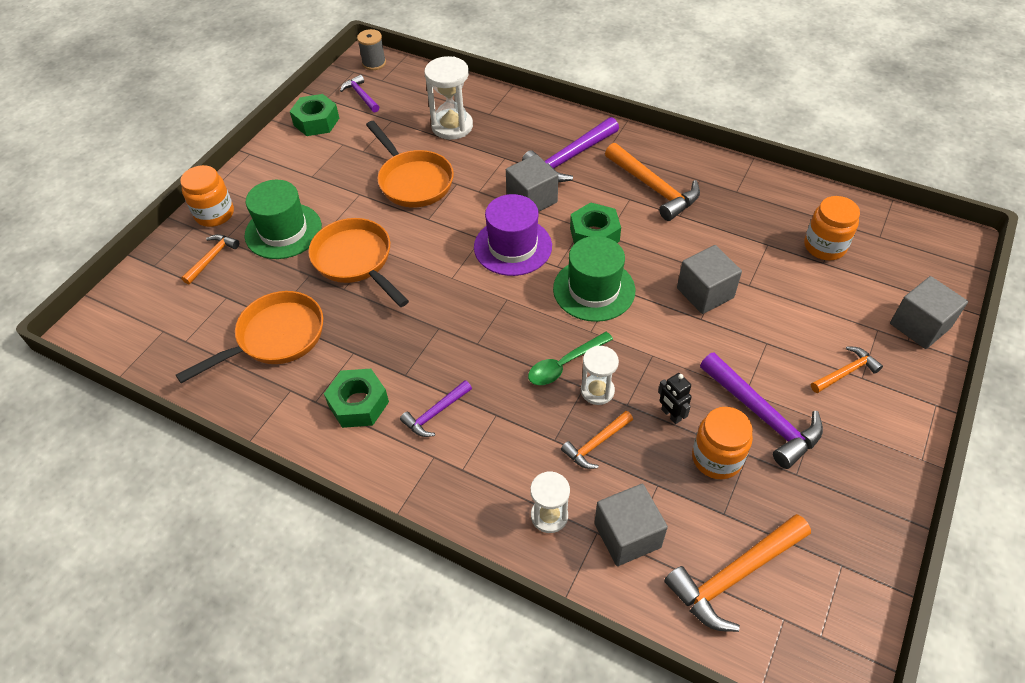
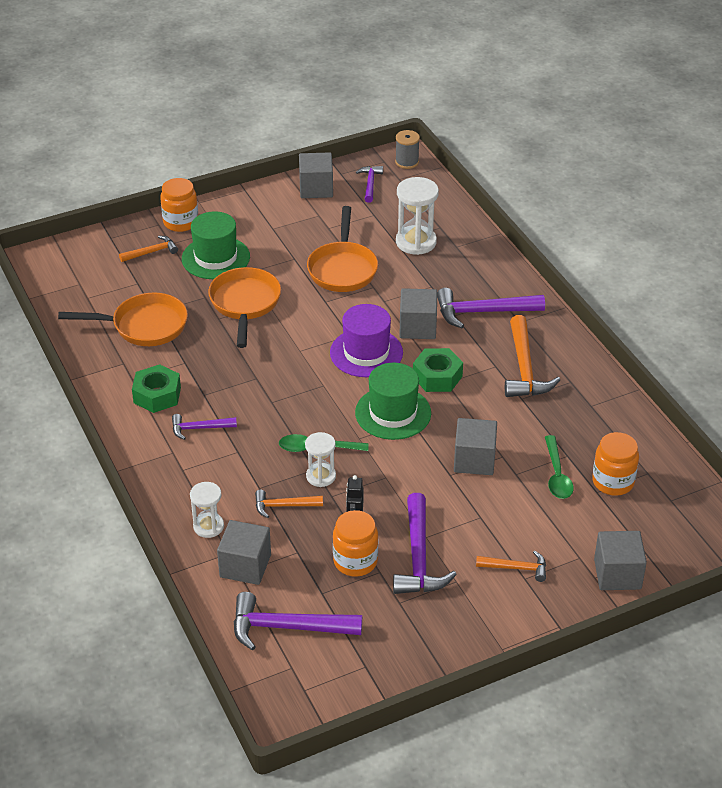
camera: 35 degrees right, 10 degrees down
(316, 121) = (316, 188): green nut -> grey cube
(734, 576) = (287, 627): orange hammer -> purple hammer
(779, 266) = (557, 475): none -> green spoon

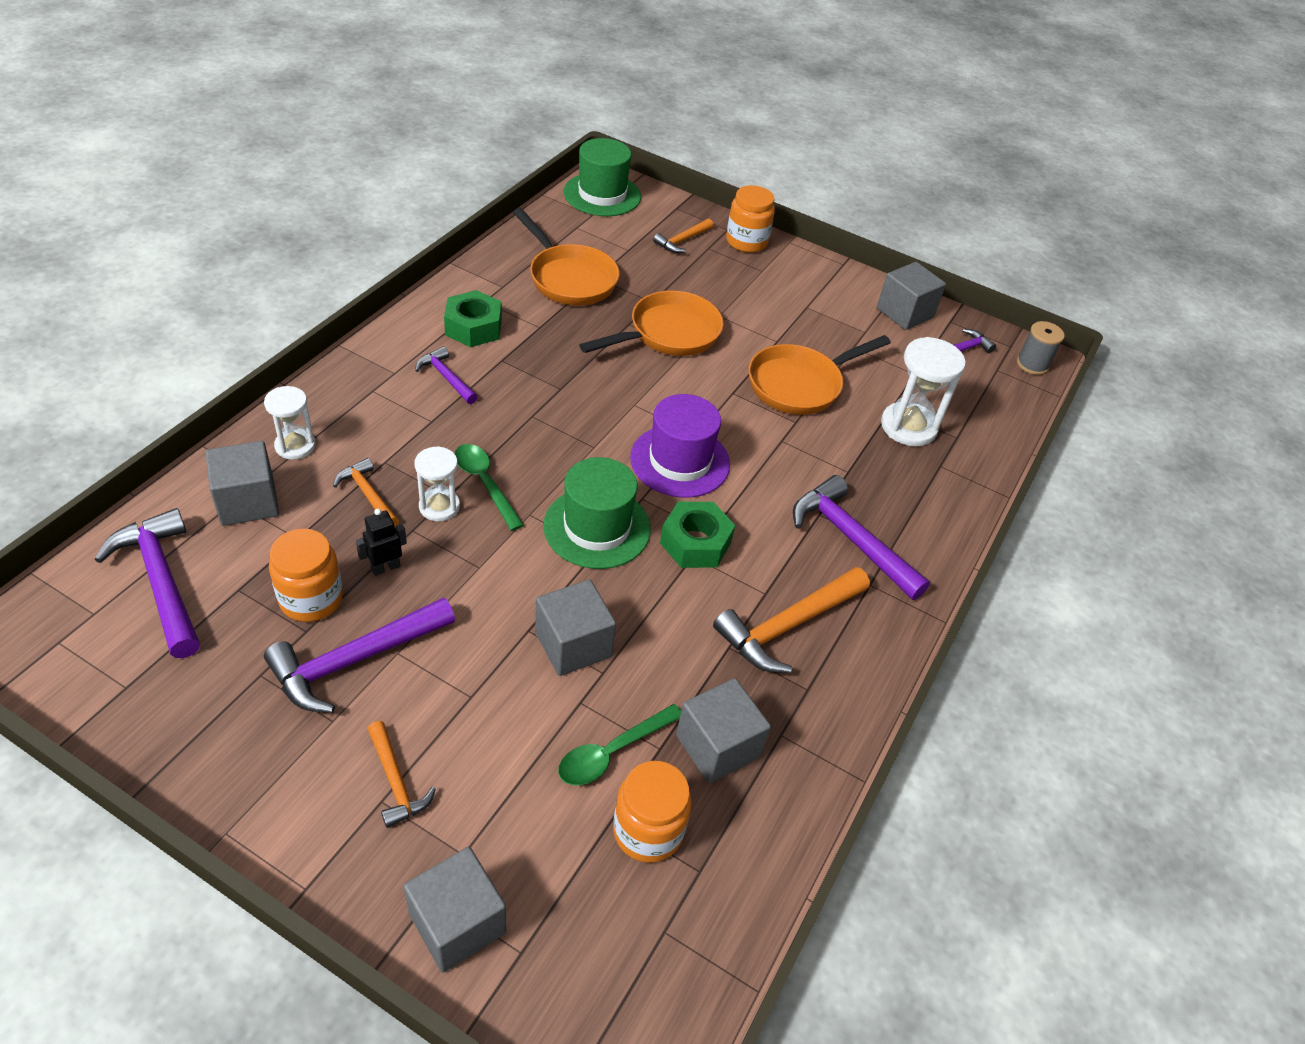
camera: 50 degrees right, 5 degrees up
(151, 252) = (682, 241): orange hammer -> orange hammer turned 105 degrees clockwise
(215, 258) = (718, 285): green hat -> green hat (602, 194)
(417, 327) = (765, 489): grey cube -> grey cube (717, 746)

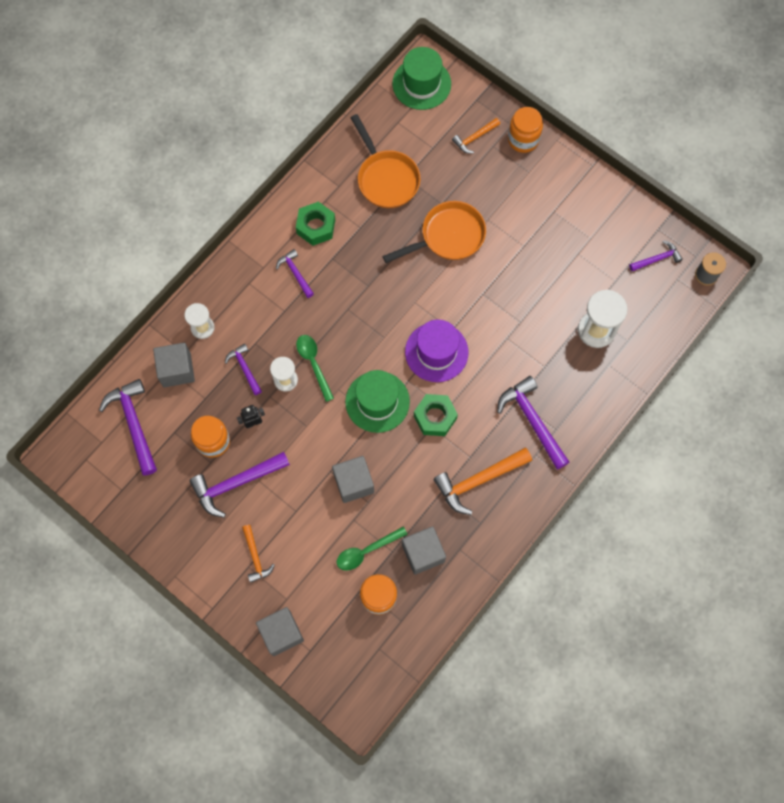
camera: 15 degrees right, 25 degrees up
(368, 494) = (244, 368): orange hammer -> purple hammer
(800, 385) = (530, 288): orange pan -> none
(904, 313) = (626, 219): grey cube -> none

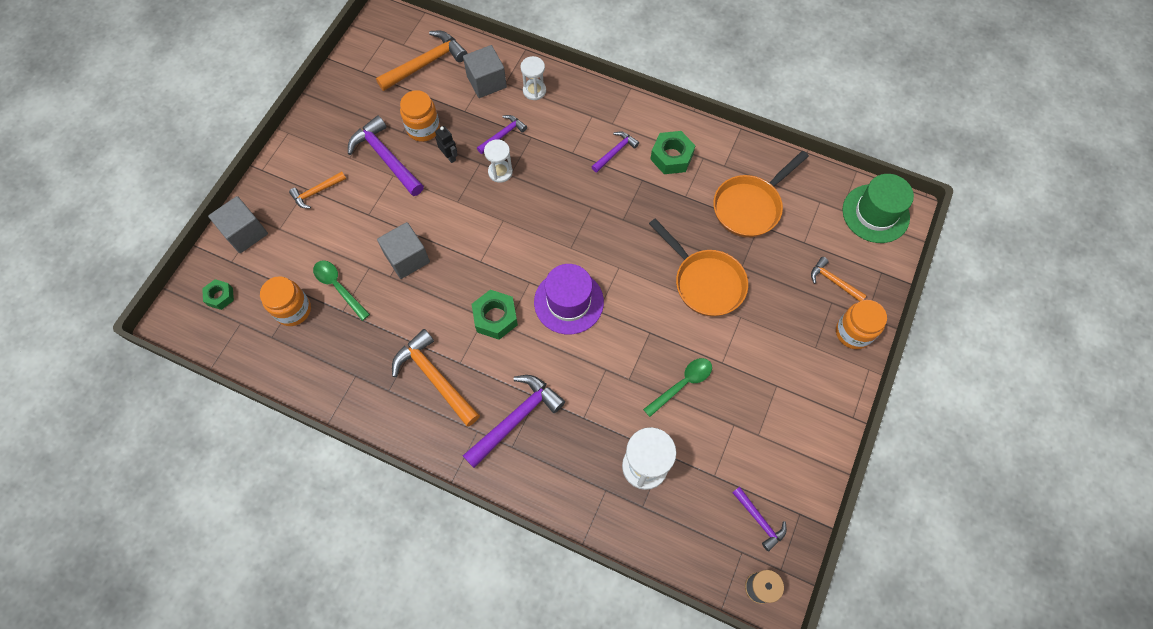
camera: 75 degrees right, 5 degrees down
(134, 424) = (426, 63): purple hammer -> orange hammer
(314, 364) = (524, 192): green spoon -> green spoon (682, 384)
(345, 665) = (220, 296): none -> green nut
(377, 401) = (498, 259): green hat -> none
(423, 553) = (345, 341): grey cube -> none

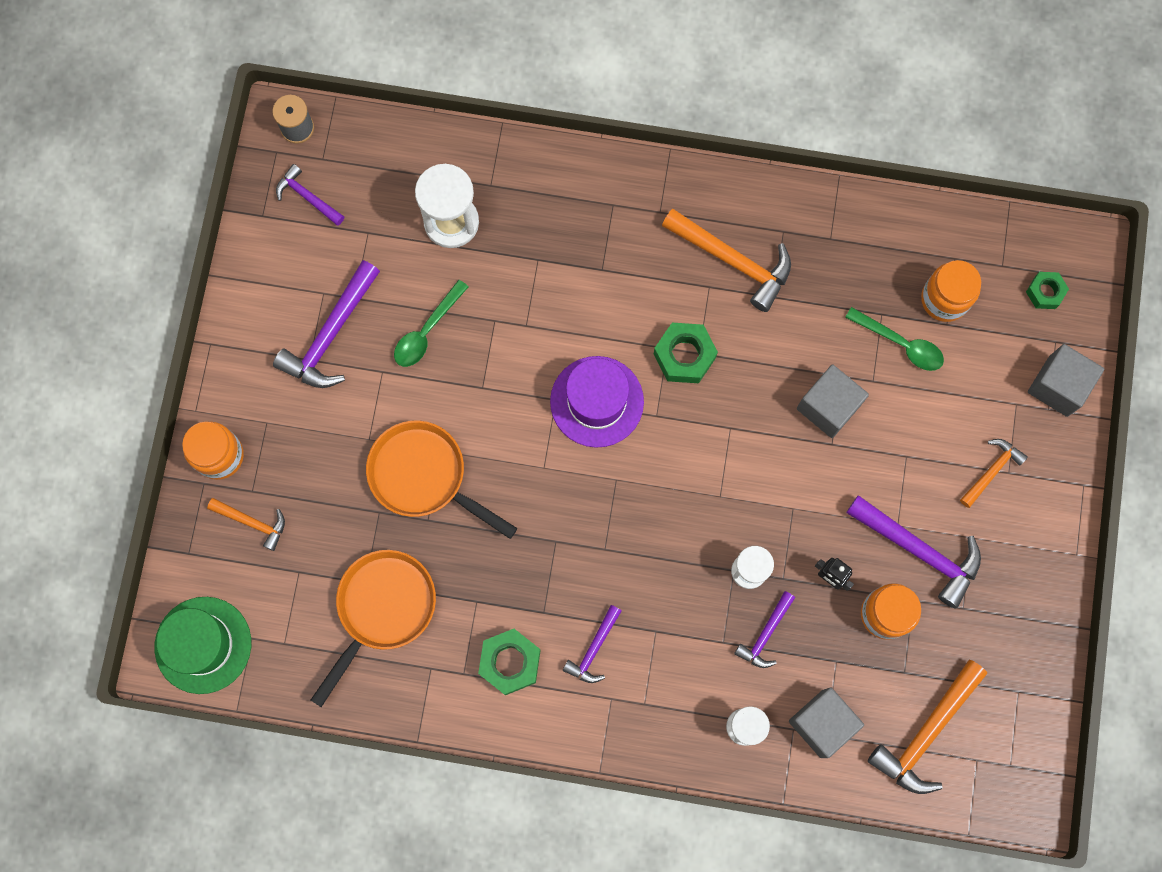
camera: 165 degrees right, 10 degrees up
(516, 419) = (618, 237): purple hammer -> purple hammer (331, 334)

